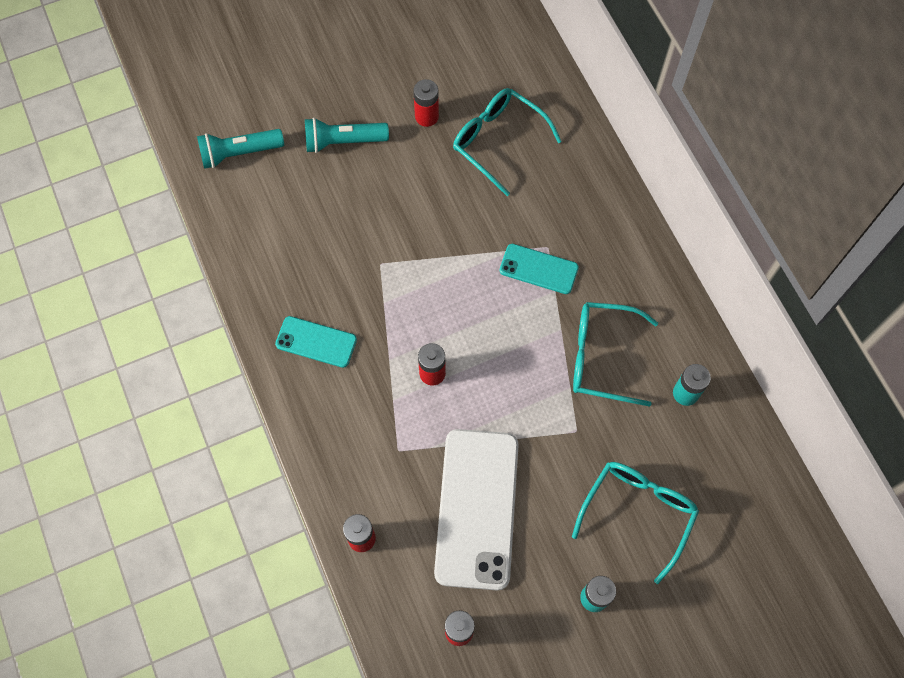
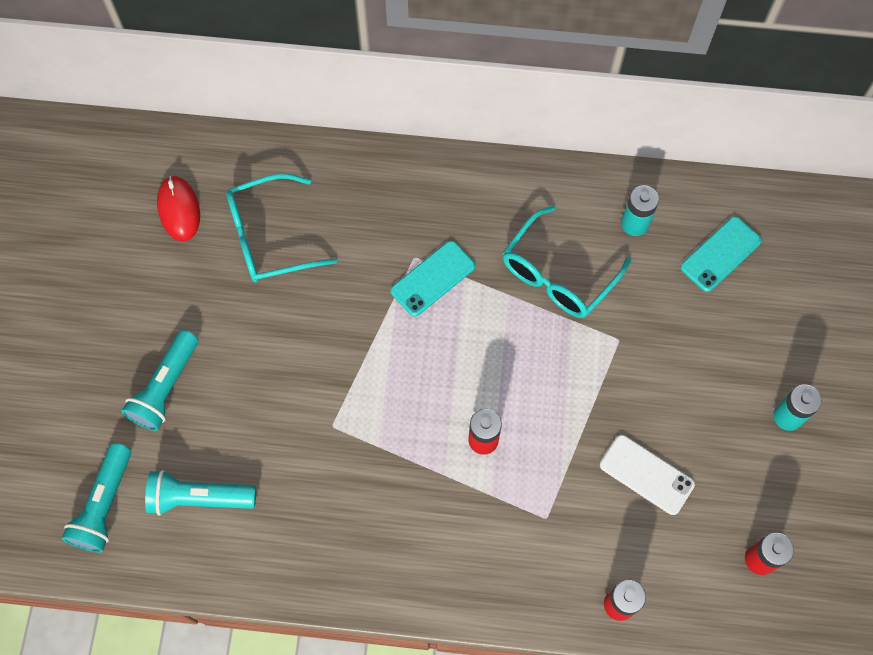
camera: 60 degrees left, 0 degrees up
(277, 208) = (199, 498): none -> turquoise flashlight
(316, 342) = (380, 538): turquoise phone -> turquoise phone (720, 254)
(426, 116) = (194, 289): red battery -> none
(476, 508) = (646, 474): white phone -> white phone, size x0.52
(480, 72) = (179, 209): none -> red mouse
(638, 512) = (726, 331): turquoise glasses -> none

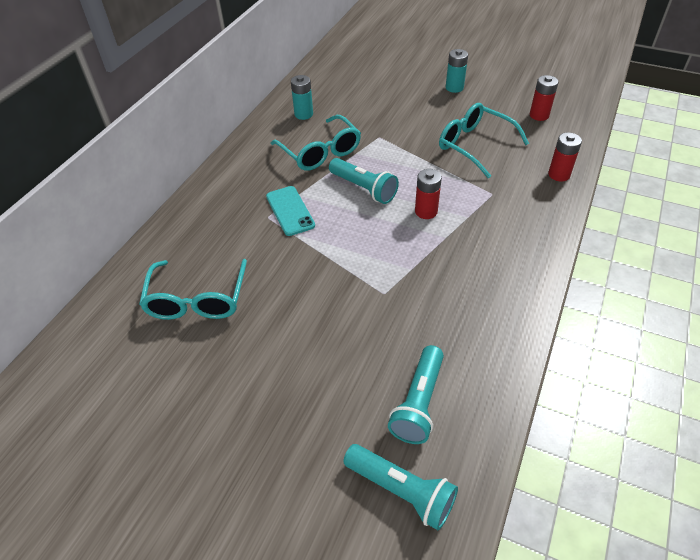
camera: 70 degrees left, 20 degrees down
(165, 387) = (299, 409): turquoise flashlight -> turquoise flashlight (363, 189)
(179, 209) = (127, 361): red mouse -> none
(646, 474) = (474, 145): white phone -> turquoise glasses
(720, 254) = (342, 88): turquoise phone -> none

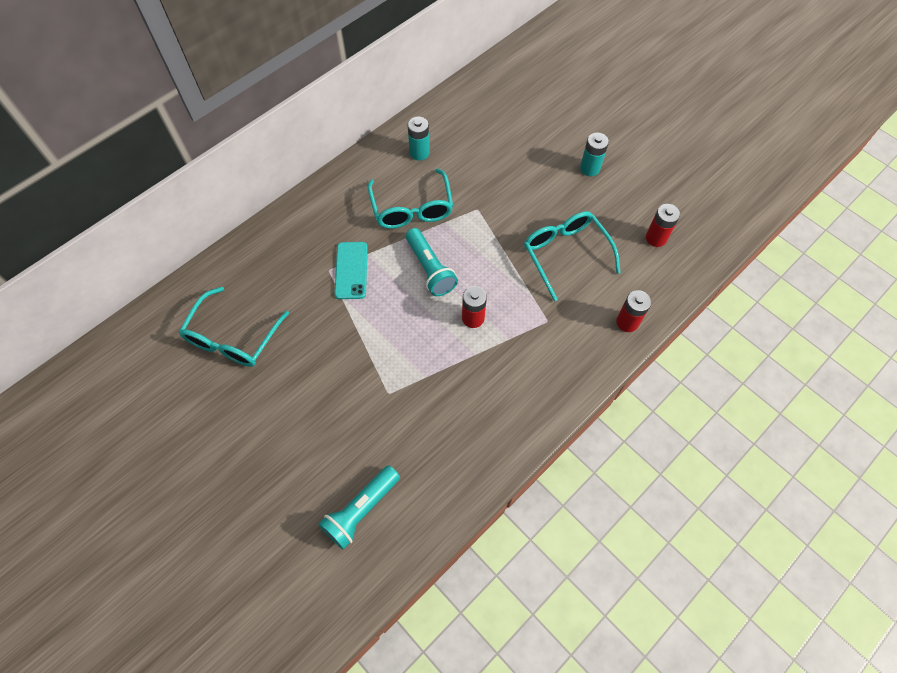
camera: 20 degrees right, 15 degrees up
(401, 491) = (308, 578): turquoise flashlight -> none

